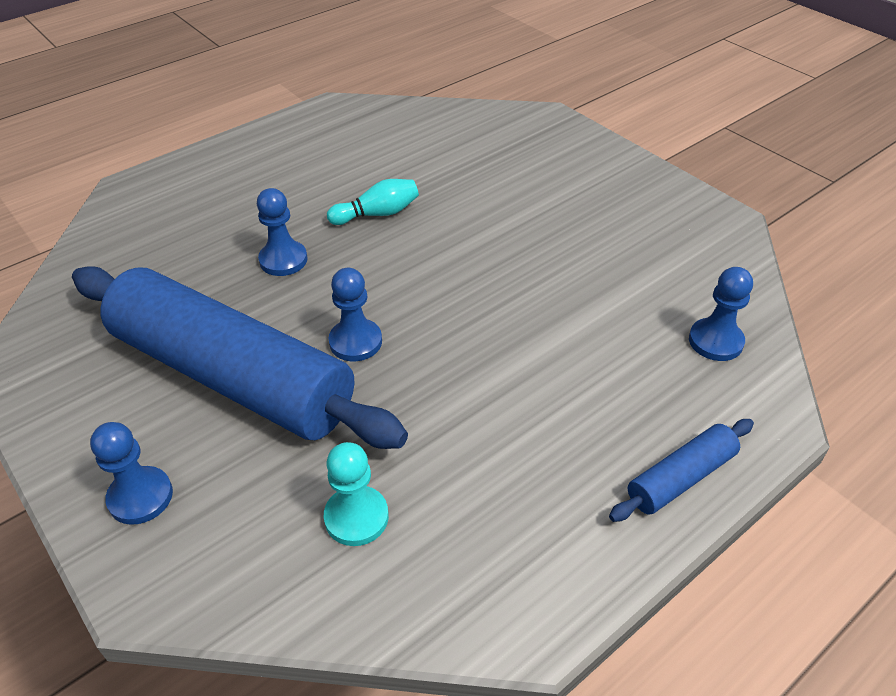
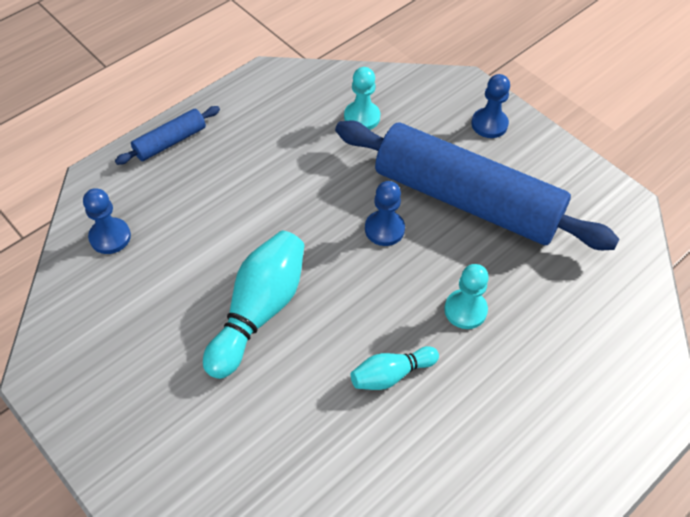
camera: 175 degrees right, 10 degrees up
(283, 260) = (465, 310): blue pawn -> turquoise pawn
(513, 264) = (259, 311): none -> turquoise bowling pin

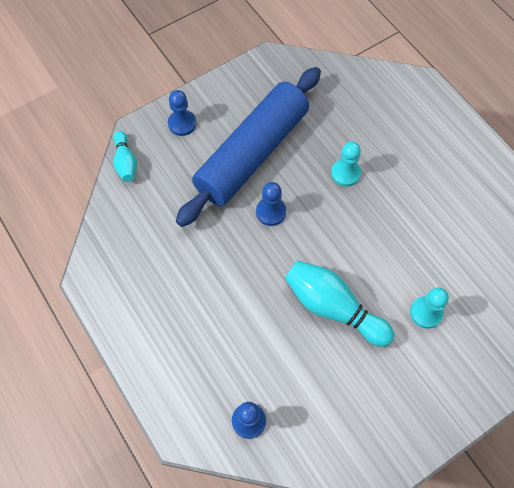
camera: 80 degrees left, 10 degrees up
(170, 142) = (151, 367): blue rolling pin -> none
(362, 117) = (155, 211): turquoise pawn -> turquoise pawn (426, 312)
(391, 374) = (391, 227): turquoise bowling pin -> turquoise bowling pin (126, 162)

